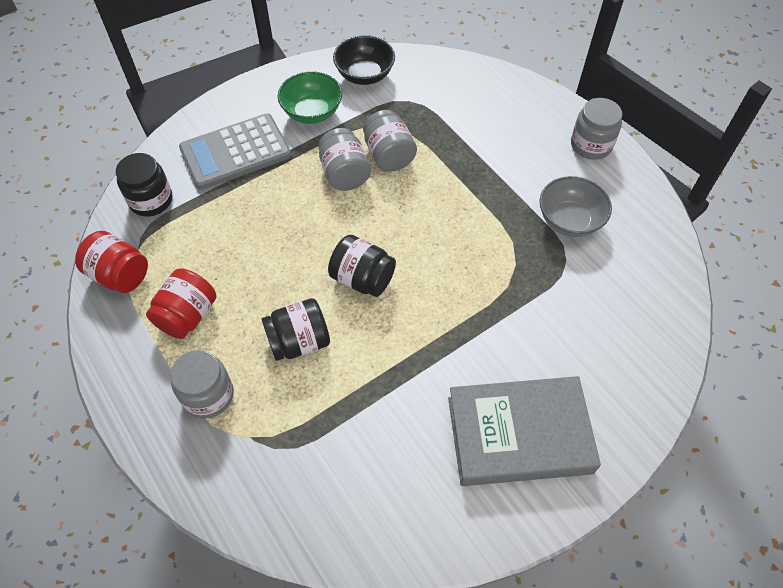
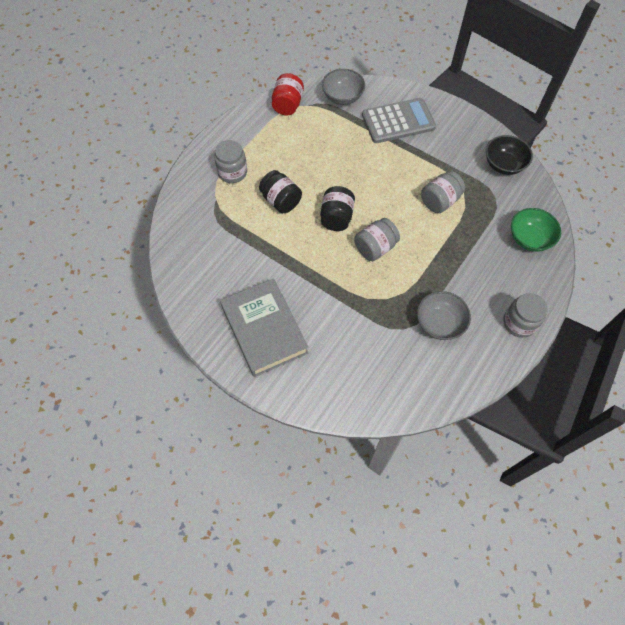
camera: 70 degrees right, 5 degrees up
(151, 200) = (342, 97): black jar -> grey bowl
(187, 315) = (275, 144): red jar -> none
(235, 152) = (398, 121): grey calculator -> grey calculator turned 120 degrees clockwise
(312, 112) = (452, 148): green bowl -> green bowl (529, 239)
(345, 174) = (411, 182): grey jar -> grey jar (375, 248)

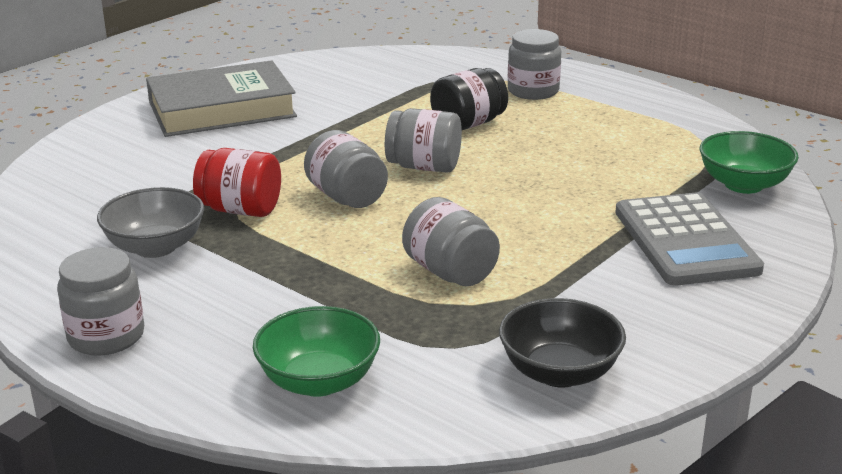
camera: 95 degrees right, 35 degrees down
(287, 105) = (704, 134): red jar -> red jar (240, 210)
(336, 217) = (424, 167): black jar -> grey jar
(342, 97) = (743, 185): grey bowl -> green bowl

